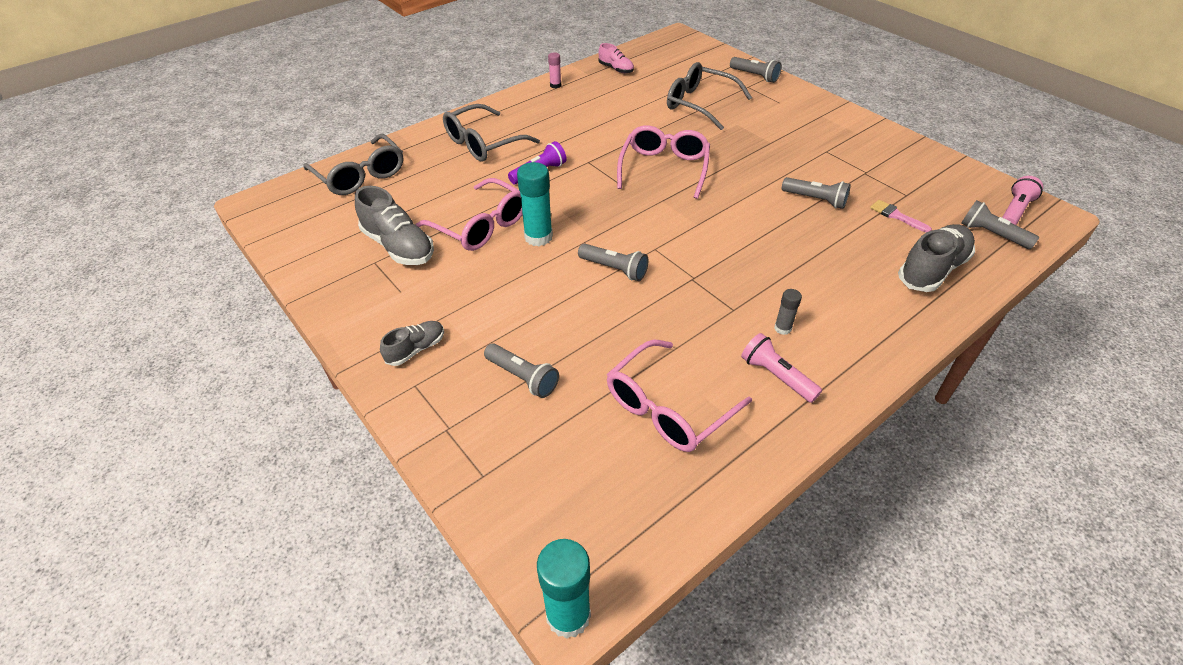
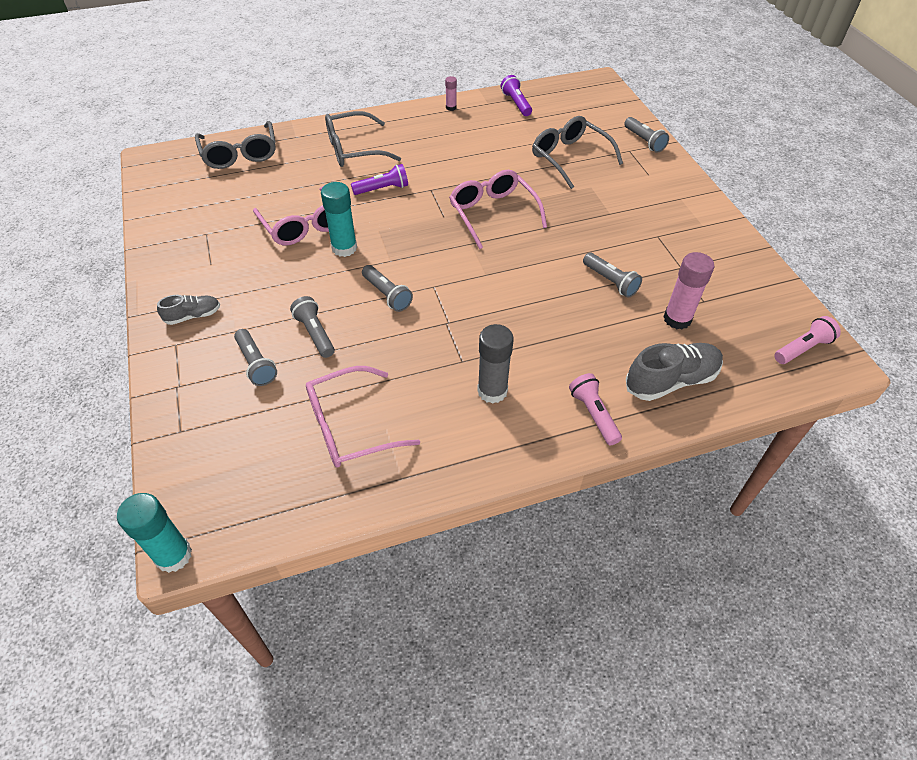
camera: 20 degrees right, 5 degrees up
(399, 246) = (232, 225): grey shoe -> none
(616, 69) = (516, 103): pink shoe -> purple flashlight
(664, 168) = (493, 213): pink glasses -> pink glasses turned 60 degrees counterclockwise
(776, 376) = (457, 430): pink flashlight -> pink flashlight (594, 414)
(782, 328) = (492, 391): grey glue stick -> grey glue stick, size x1.91
(896, 216) = (677, 319): pink brush -> pink glue stick
(992, 234) = (759, 364): grey flashlight -> grey flashlight (315, 333)

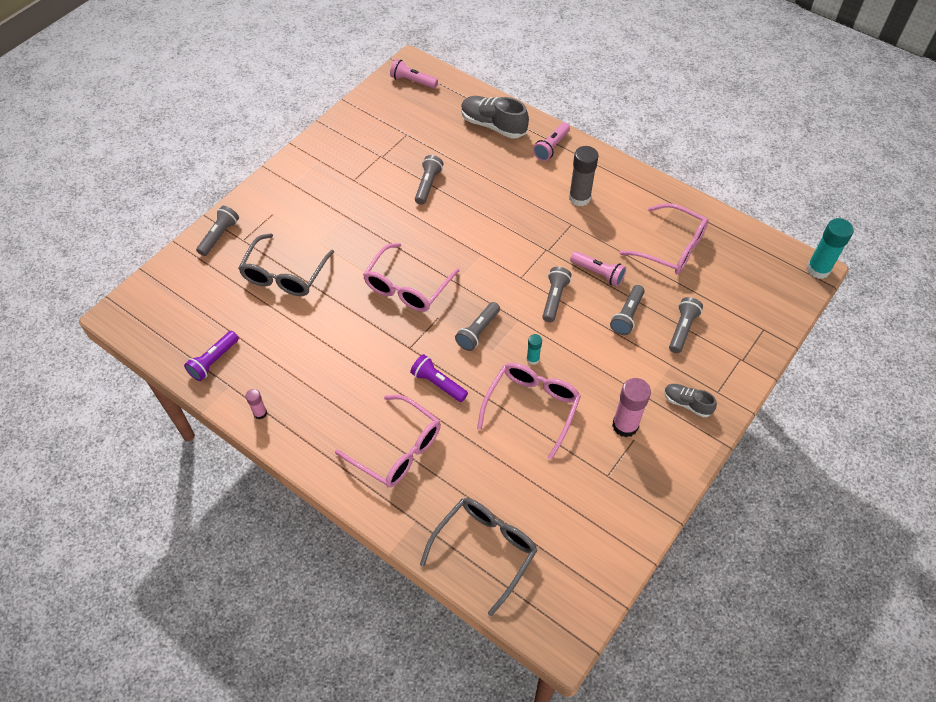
camera: 125 degrees left, 5 degrees up
(344, 248) = (533, 359): turquoise glue stick -> turquoise glue stick, size x0.52
(353, 149) = (397, 449): grey glasses -> pink glasses
(382, 343) = (598, 273): none -> pink flashlight
(405, 231) = (478, 331): none -> grey flashlight
(677, 319) = (436, 140): pink glue stick -> pink glue stick (625, 425)

